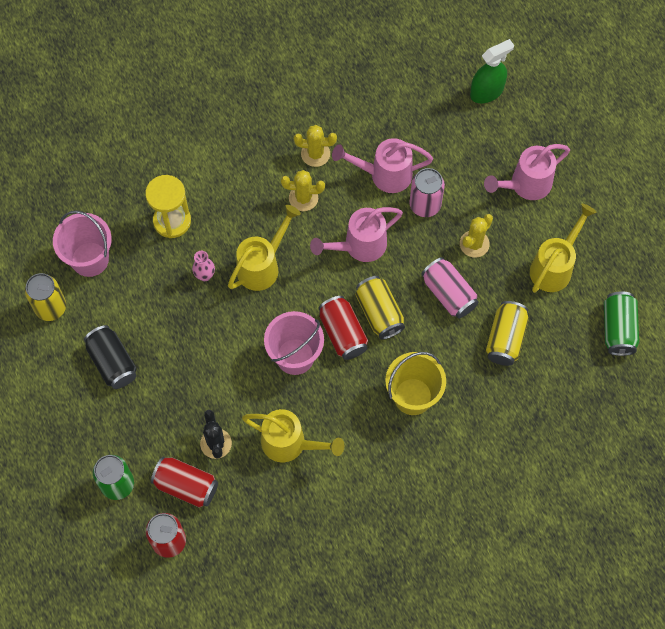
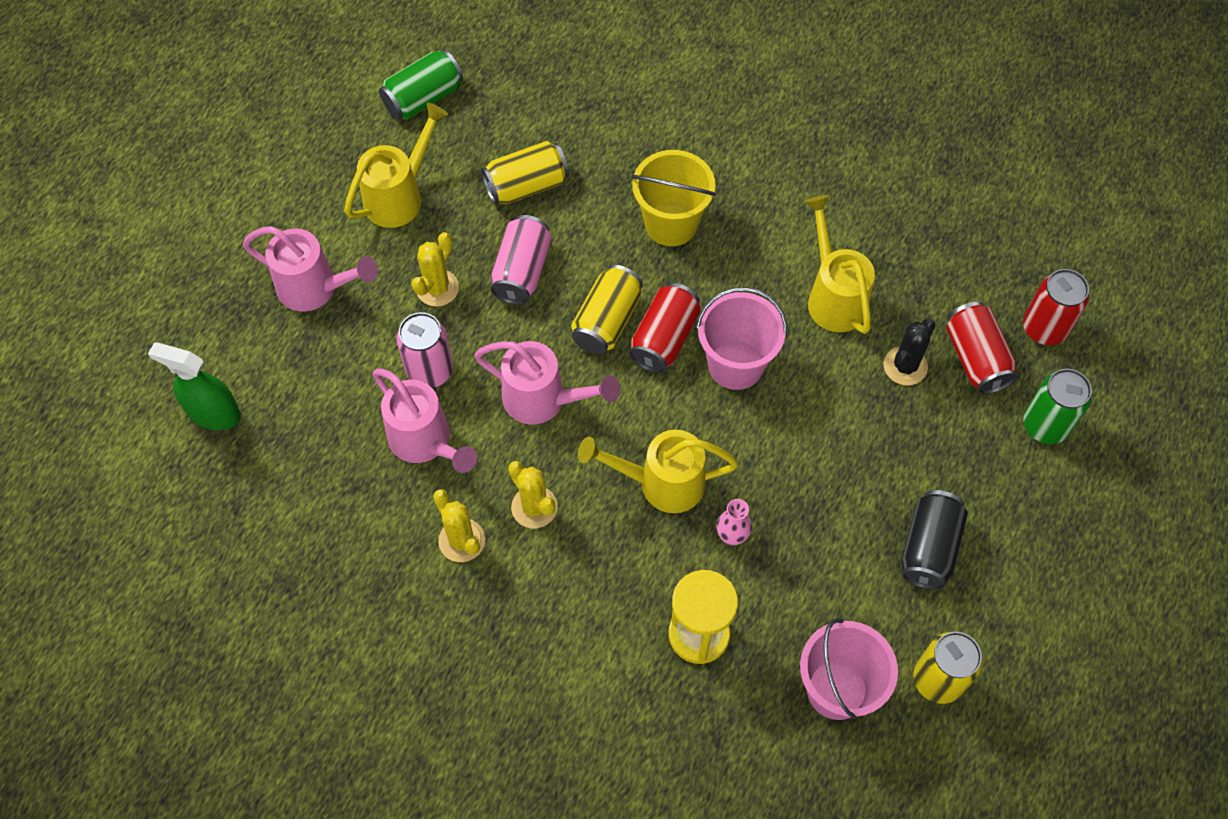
camera: 130 degrees left, 5 degrees down
(474, 244) = (437, 288): yellow cactus -> yellow cactus turned 60 degrees counterclockwise
(554, 267) = (399, 196): yellow watering can -> yellow watering can turned 135 degrees clockwise

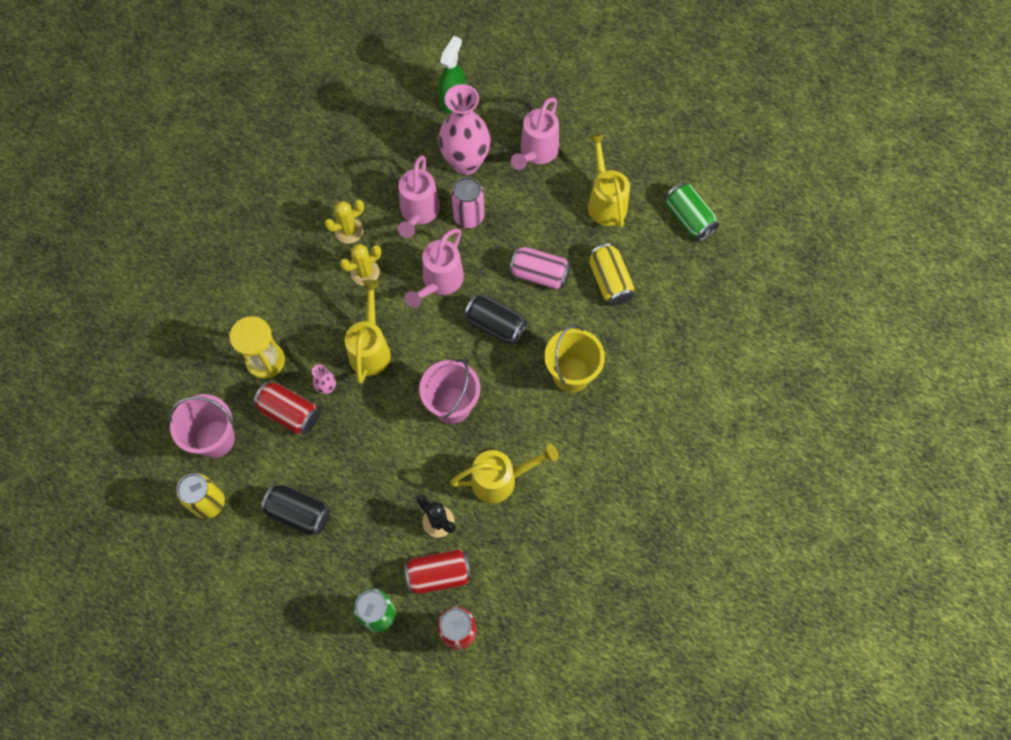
camera: 95 degrees right, 5 degrees up
(333, 383) = (466, 163): none -> pink vase
(399, 196) = (605, 202): yellow watering can -> yellow watering can turned 150 degrees counterclockwise
(425, 441) = (418, 213): pink watering can -> pink watering can turned 45 degrees counterclockwise
(437, 288) = (530, 223): yellow cactus -> none
(607, 321) = (495, 325): yellow can -> black can
(664, 338) = (478, 361): red can -> red can (289, 413)

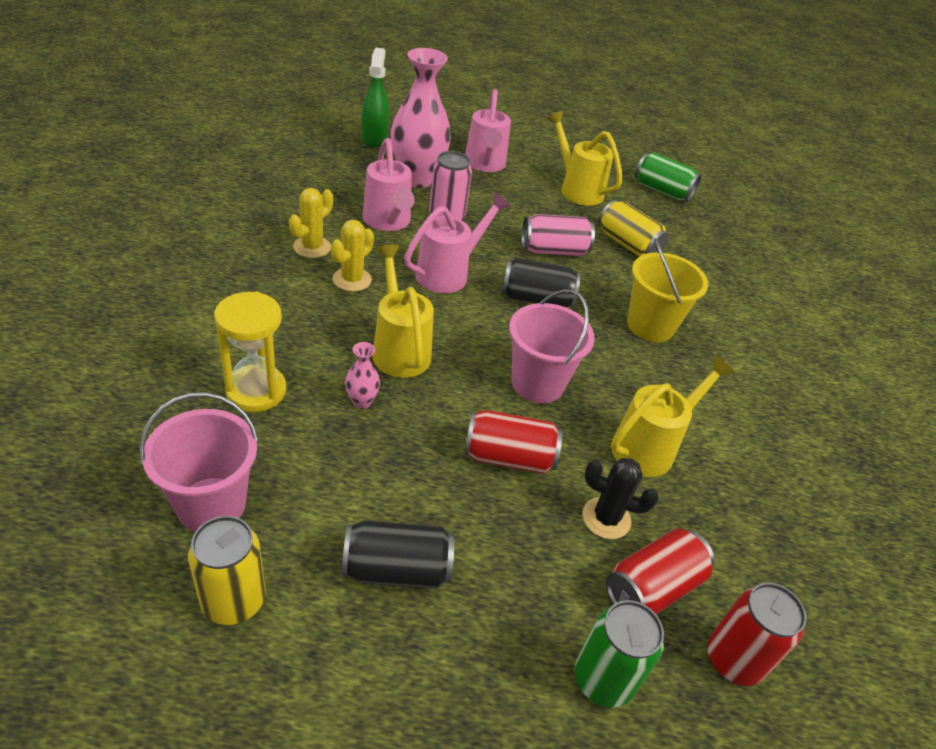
camera: 30 degrees left, 25 degrees down
(289, 413) = (320, 443): red can -> red can (508, 457)
(440, 282) = (448, 273): pink watering can -> pink watering can turned 135 degrees counterclockwise

